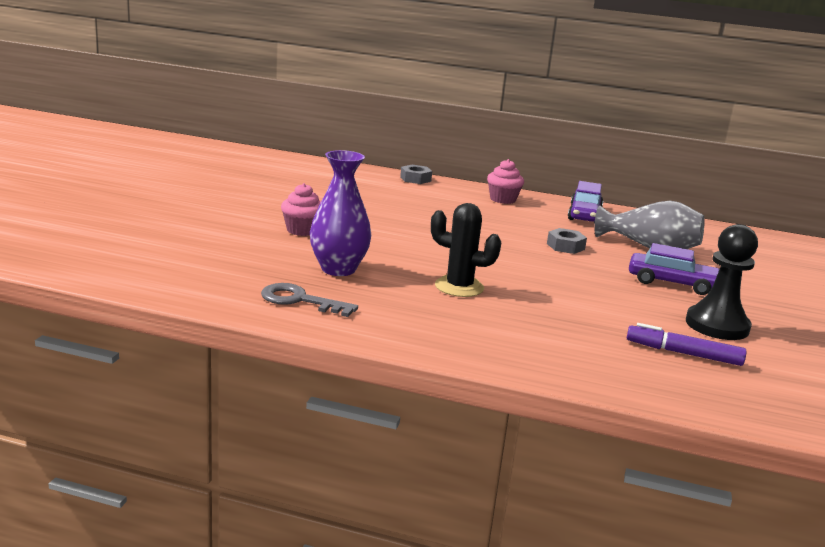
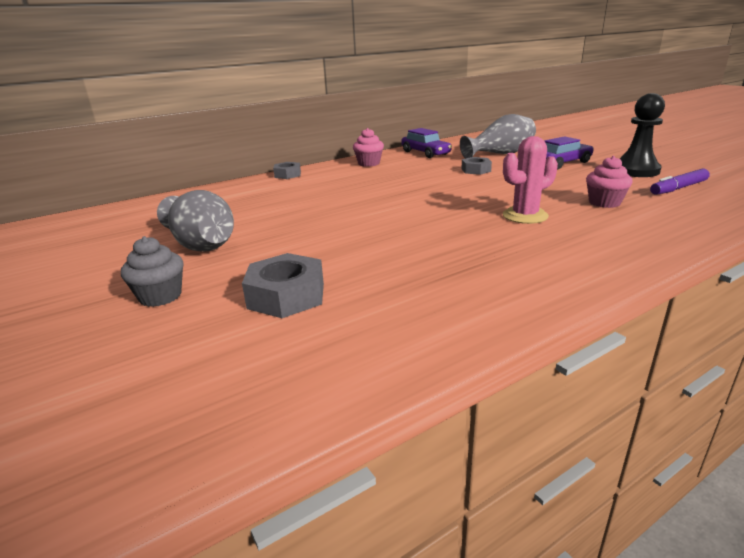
camera: 45 degrees left, 5 degrees up
(151, 207) = (160, 296): none -> grey cupcake
(192, 238) = (286, 296): none -> grey nut
(234, 194) = (201, 244): none -> grey vase
(300, 300) = (509, 282): grey key -> none
(302, 230) = (338, 239): pink cupcake -> pink cupcake (604, 203)
(338, 269) = (447, 247): purple vase -> none
(459, 287) = (525, 216): black cactus -> pink cactus

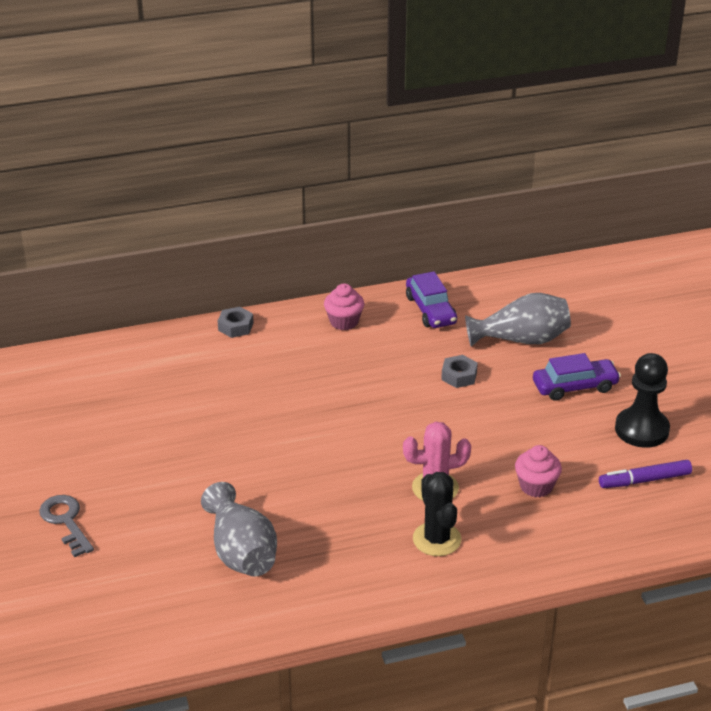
camera: 15 degrees right, 10 degrees up
(160, 296) = (66, 521): grey cupcake -> grey key
(201, 244) = (110, 453): grey vase -> grey vase (241, 552)
(286, 296) = (162, 547): grey nut -> none
(566, 241) = (437, 539): none -> black cactus

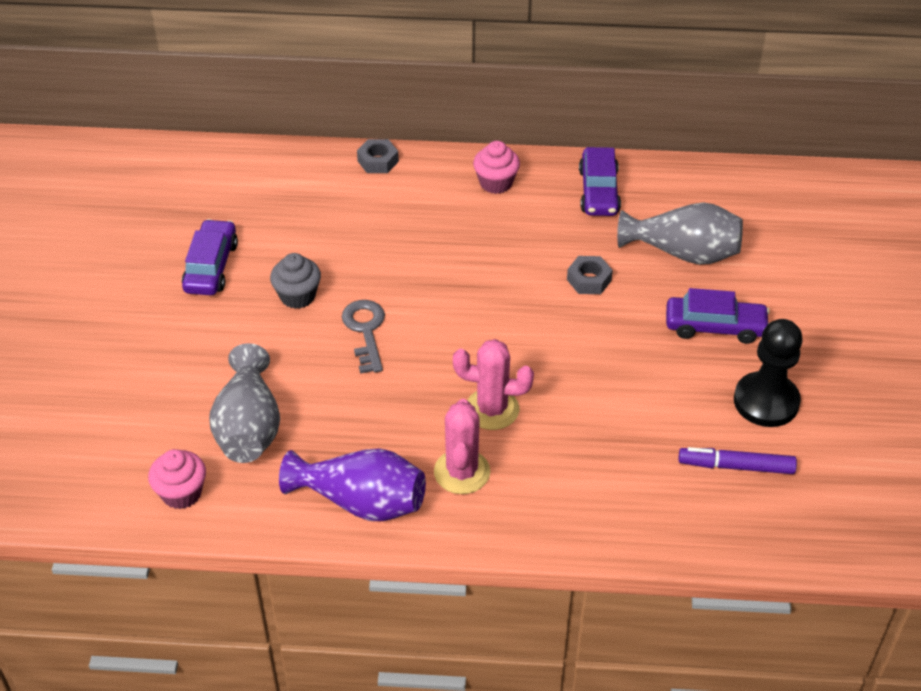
camera: 20 degrees right, 10 degrees up
(66, 521) = (94, 342): grey key -> grey key (365, 331)
(137, 439) = (211, 267): none -> purple car
(226, 444) = (297, 296): none -> grey cupcake
(368, 582) = (361, 502): none -> purple vase
(437, 539) = (462, 472): black cactus -> pink cactus
(536, 486) = (606, 439): pink cupcake -> pink cupcake (181, 493)

